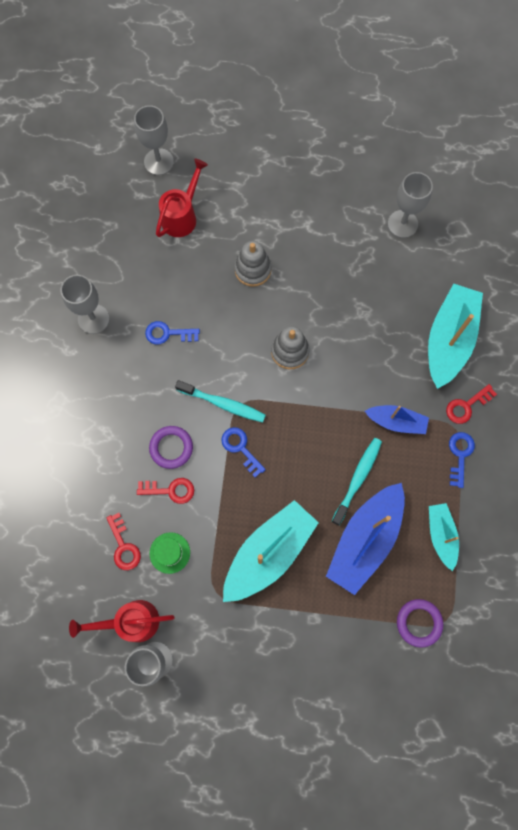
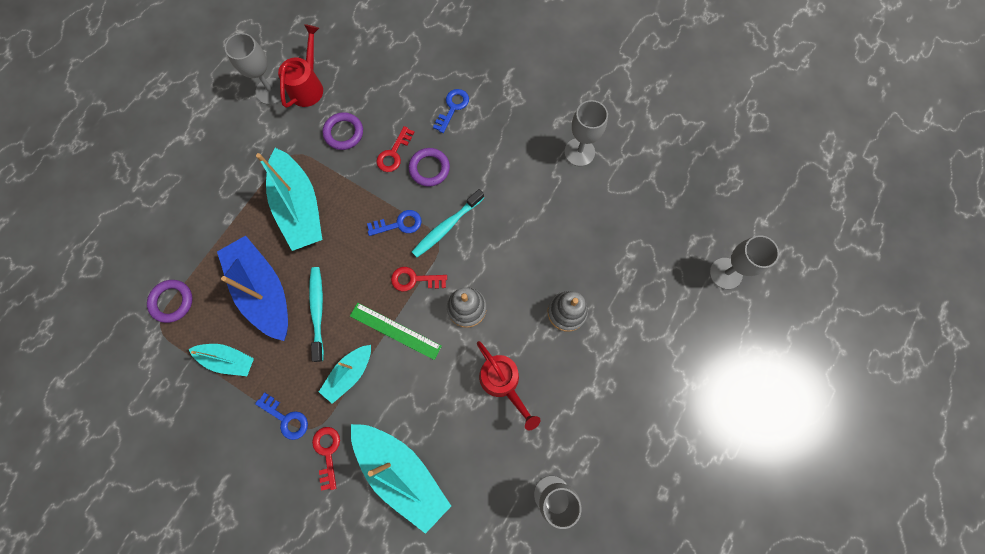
camera: 115 degrees right, 0 degrees up
(124, 546) = (368, 102): red key -> red key (414, 280)
(168, 333) = (536, 208): blue key -> blue key (452, 108)
(170, 553) = (344, 133): green hat -> purple ring
(182, 216) = (654, 270): red watering can -> red watering can (503, 382)
(339, 402) = (395, 330): none -> green ruler
(357, 479) = (317, 311): turquoise toothbrush -> turquoise toothbrush turned 150 degrees counterclockwise
(396, 422) = (349, 374): blue boat -> turquoise boat

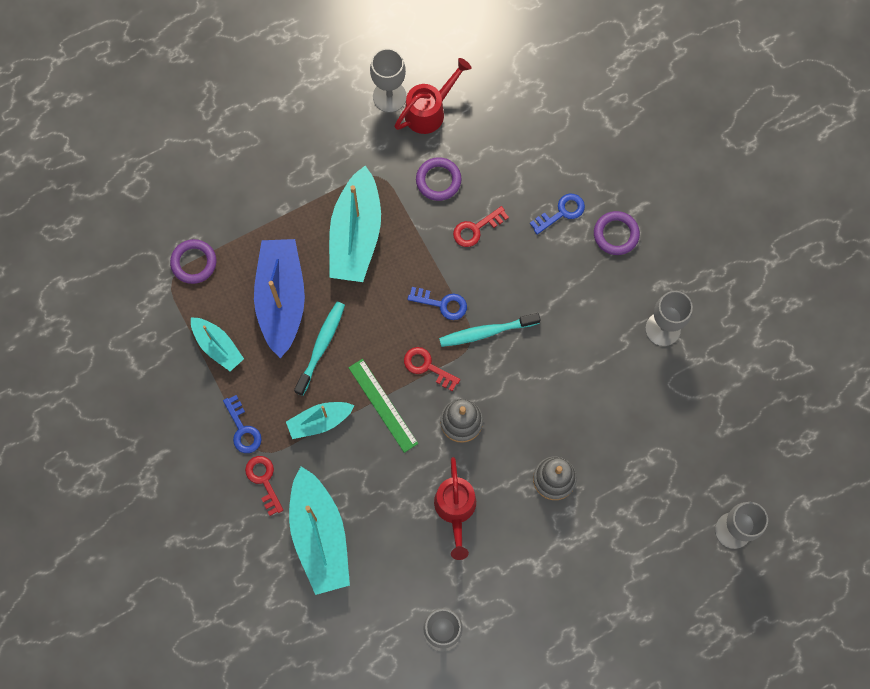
camera: 30 degrees right, 0 degrees up
(327, 452) = (264, 480): red key -> red key turned 45 degrees counterclockwise
(429, 168) = (502, 264): purple ring -> purple ring (616, 234)

